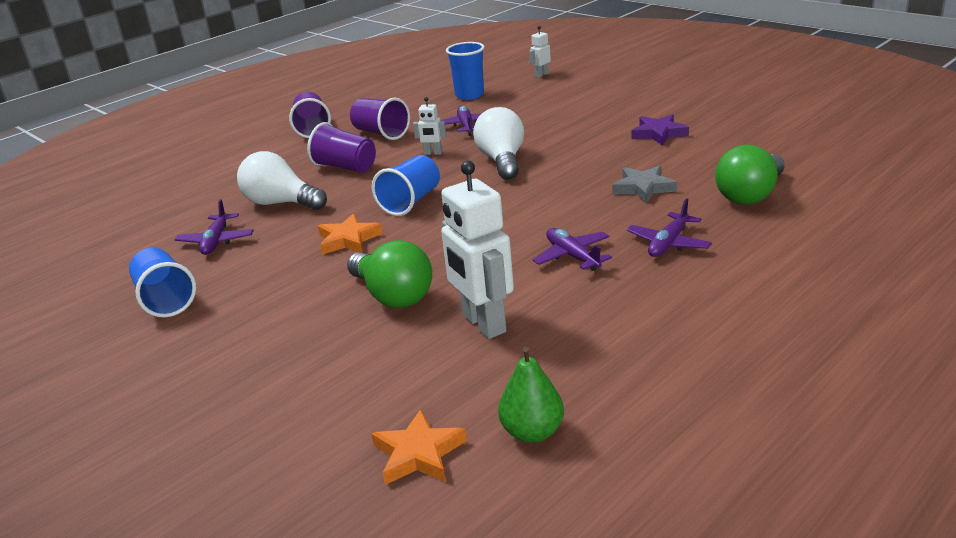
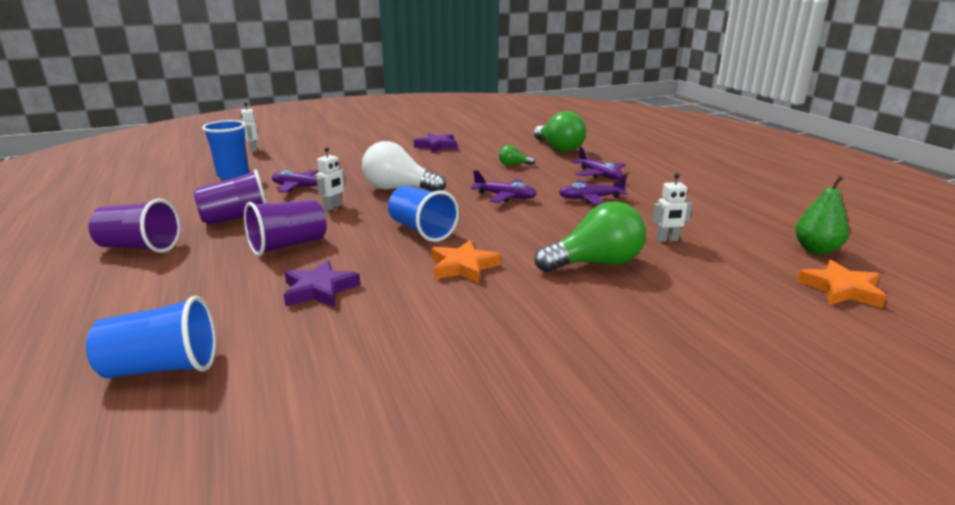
camera: 70 degrees left, 5 degrees down
(165, 299) = (484, 396): blue cup -> blue cup (162, 368)
(216, 241) = (362, 342): purple plane -> purple plane (505, 197)
(281, 203) = (319, 290): white light bulb -> purple star
(483, 324) = (667, 240): white robot -> white robot, size x0.48
(643, 188) = (513, 165): grey star -> green light bulb

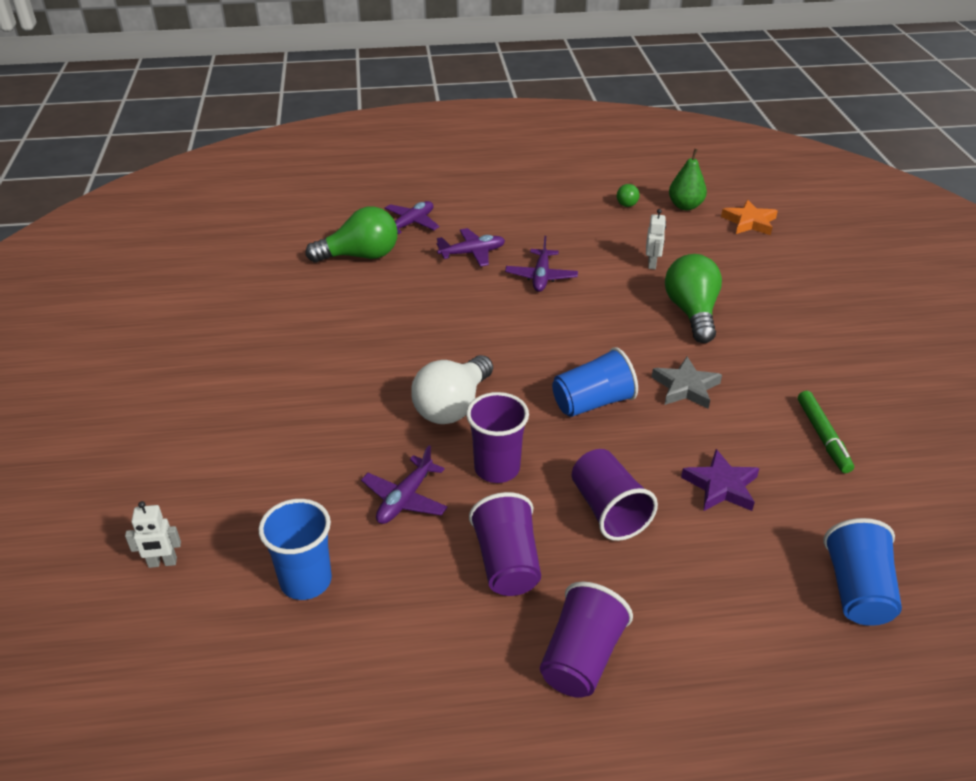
camera: 75 degrees left, 15 degrees up
(333, 207) = (497, 468): white robot -> purple cup
(409, 347) = (823, 436): none -> green marker
(437, 146) = (284, 351): purple star -> none
(463, 267) = (685, 387): orange star -> grey star
(505, 197) = (514, 329): purple plane -> purple plane (411, 224)
(513, 165) = (406, 302): green light bulb -> green light bulb (627, 202)

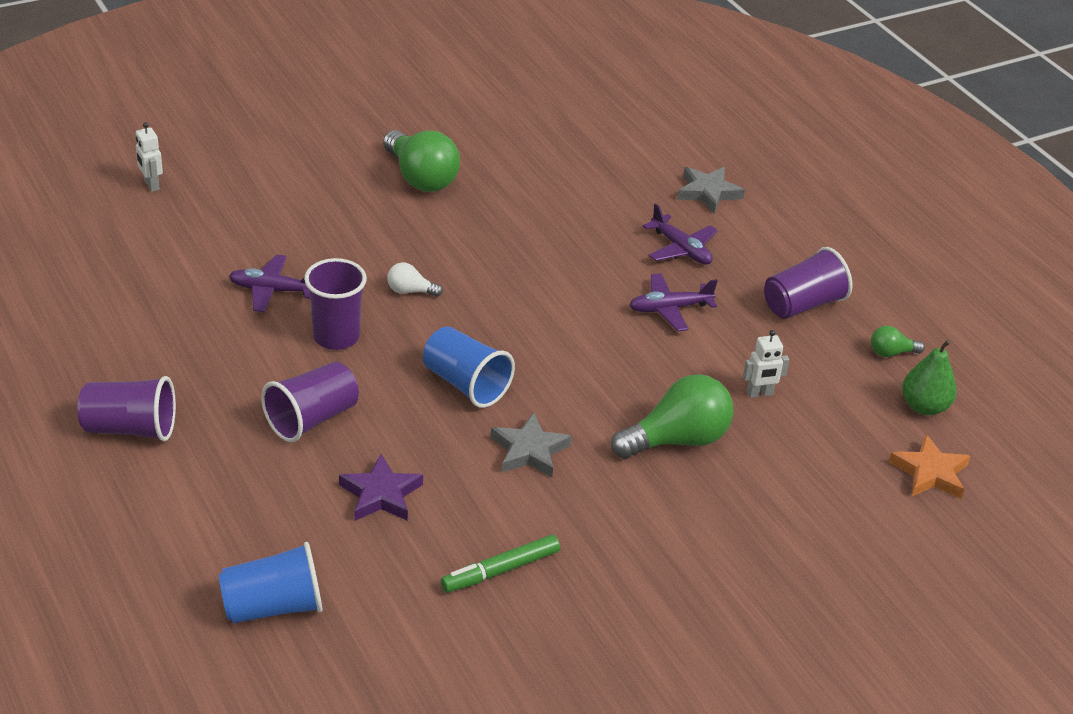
camera: 65 degrees right, 0 degrees up
(306, 581) = (159, 260): blue cup -> none
(360, 256) = (620, 174): green light bulb -> green light bulb (421, 178)
(411, 224) = (708, 193): purple plane -> grey star
(453, 406) = (410, 291): white light bulb -> white light bulb, size x0.48
(507, 563) = (220, 366): purple cup -> purple cup (802, 304)

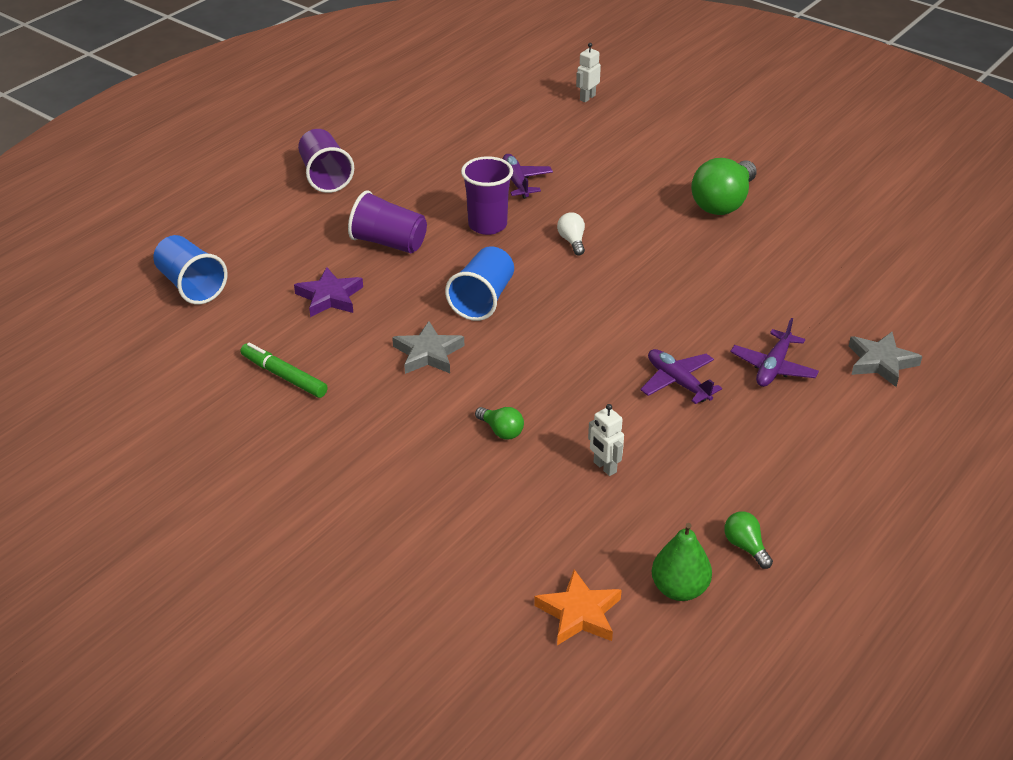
camera: 70 degrees right, 0 degrees up
(677, 440) = (501, 431): green light bulb -> green light bulb, size x0.48
(802, 304) = (765, 466): purple cup -> none

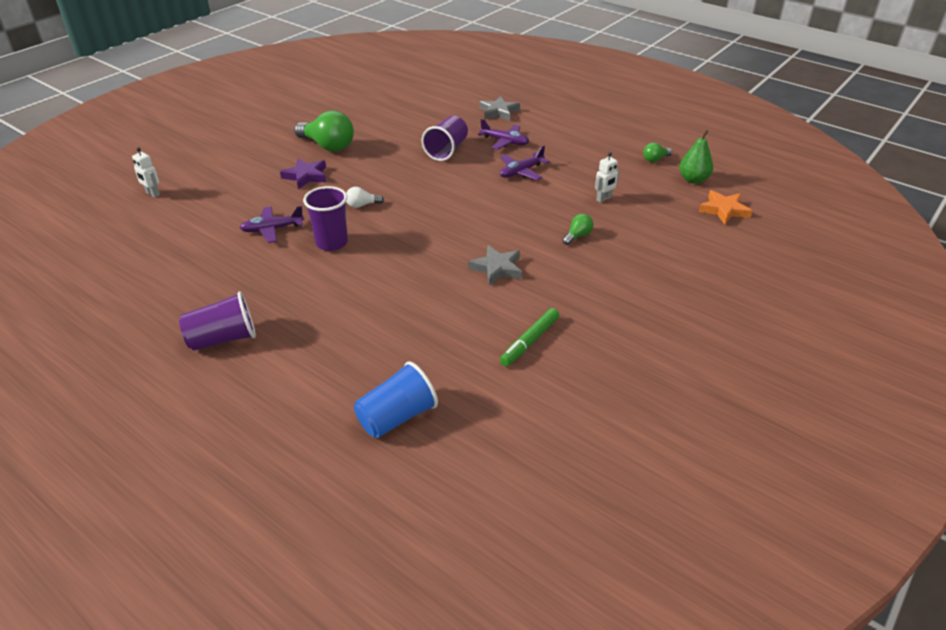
camera: 90 degrees left, 0 degrees up
(330, 297) = (422, 323): purple star -> purple star (306, 176)
(388, 243) = (347, 293): purple cup -> purple cup (446, 150)
(482, 300) = (432, 244): blue cup -> none

